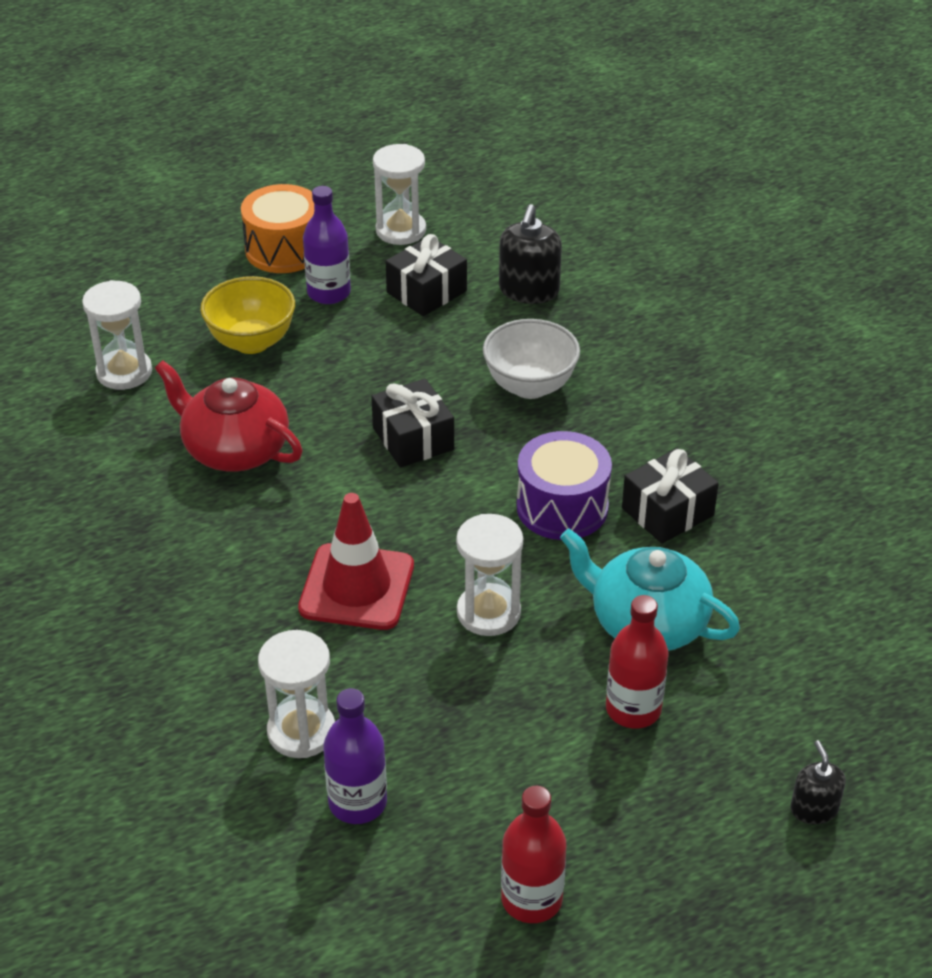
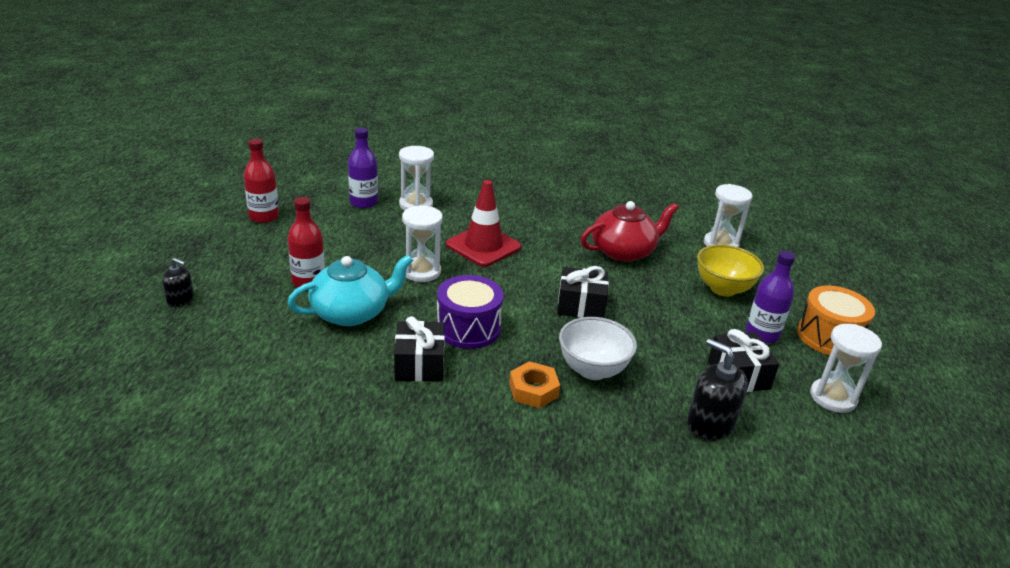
camera: 120 degrees right, 10 degrees down
(610, 413) = (533, 390): none -> orange nut

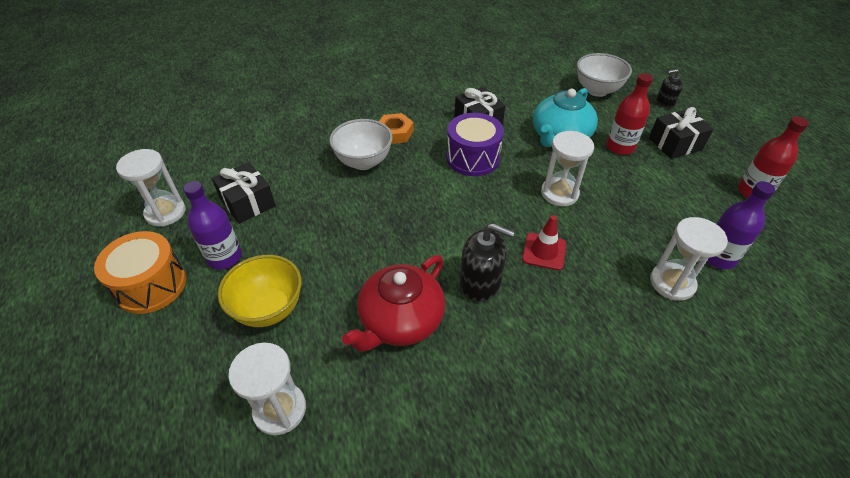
camera: 155 degrees right, 15 degrees up
(224, 343) = (597, 90): none -> white bowl
(483, 246) = (544, 251): red traffic cone -> red traffic cone, size x0.61
(581, 305) = (404, 217): black gift -> black gift (675, 144)
(710, 424) = (267, 155): black soap dispenser -> black soap dispenser (480, 282)

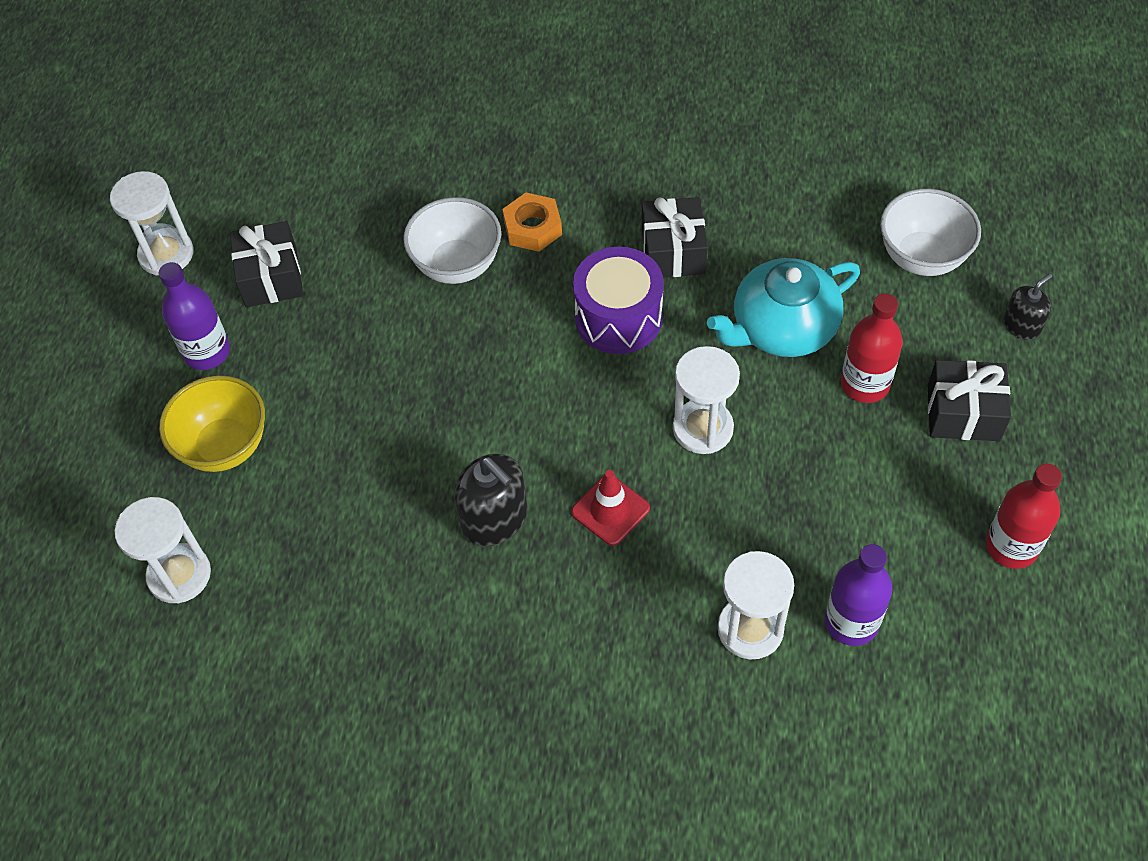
camera: 30 degrees right, 10 degrees up
(151, 285) = (110, 358): orange drum -> none
(400, 320) = (366, 527): red teapot -> none
(665, 102) = (1021, 325): black soap dispenser -> black soap dispenser turned 120 degrees clockwise

